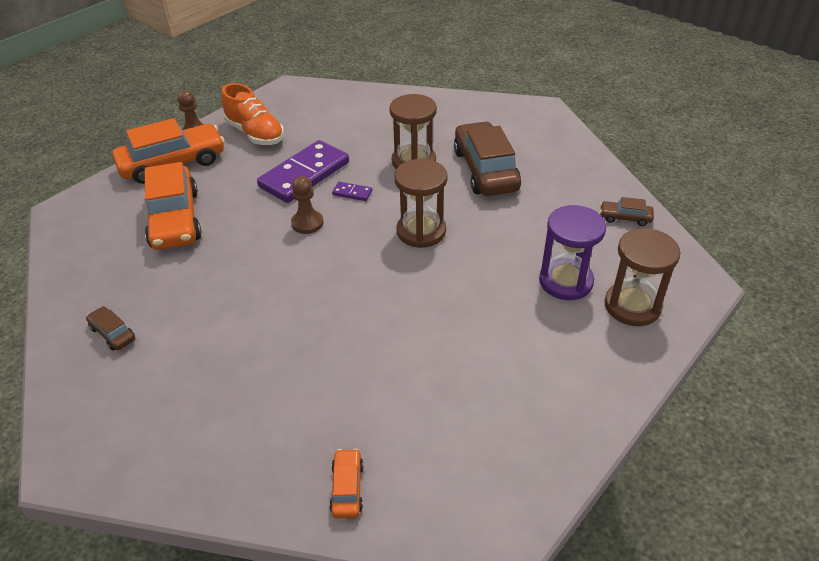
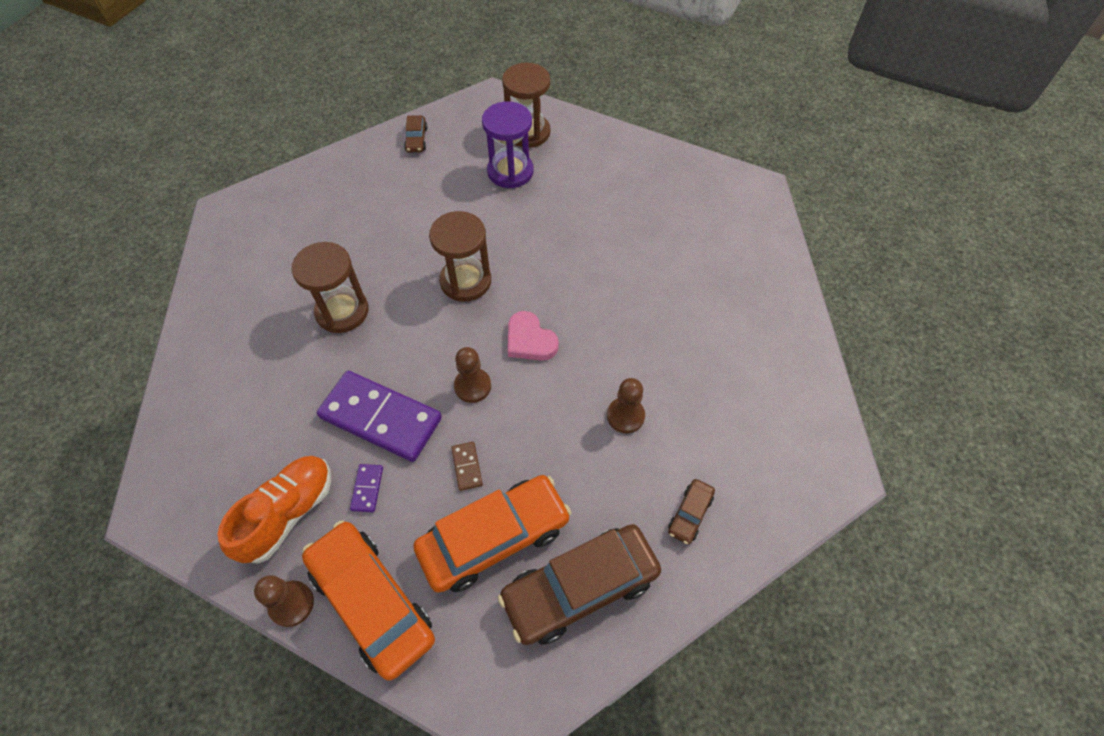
camera: 105 degrees left, 15 degrees up
(226, 312) = (625, 416): none -> brown pawn
(238, 212) = (467, 467): none -> brown domino
(337, 263) = (530, 340): none -> pink heart
(347, 488) = (761, 270): orange car -> none
(352, 193) = (410, 357): purple domino -> purple domino (367, 489)
(485, 170) = (352, 245): brown car -> brown car (580, 588)

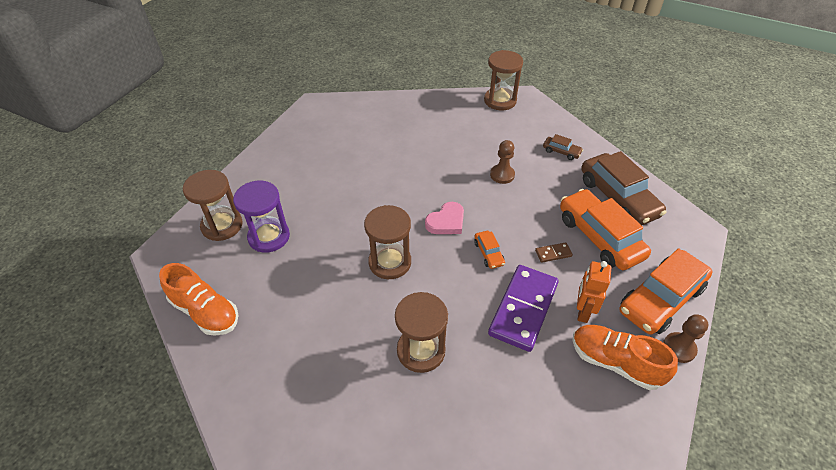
camera: 90 degrees left, 10 degrees down
(367, 489) = (582, 311): purple domino -> orange robot
(416, 139) = (205, 312): brown car -> orange shoe
(472, 386) = (488, 253): brown pawn -> orange car
(819, 430) = (500, 101): none -> brown hourglass

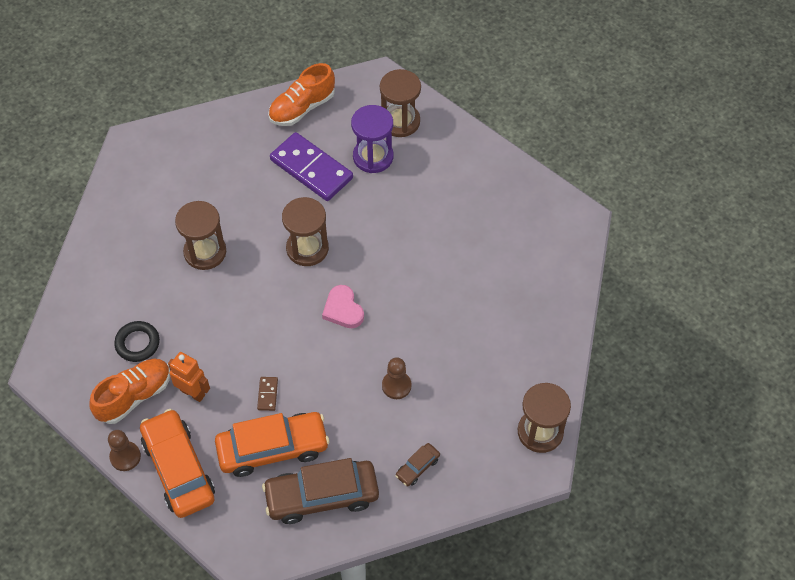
camera: 105 degrees right, 10 degrees up
(488, 253) = (288, 335): orange car -> none
(523, 309) = (215, 343): purple domino -> purple domino (311, 169)
(556, 381) = (137, 343): none -> black ring

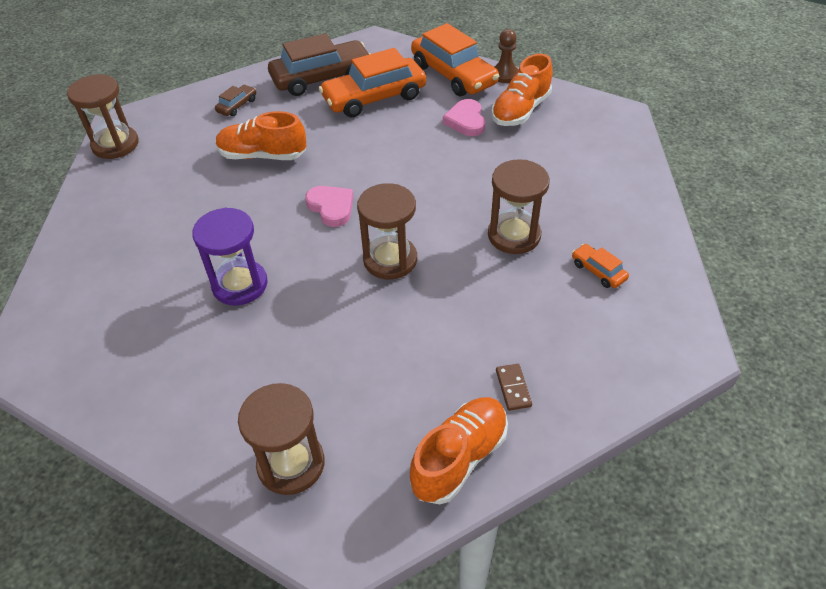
camera: 170 degrees right, 10 degrees down
(137, 343) = (541, 146): black ring -> none
(158, 209) = (598, 271): none -> orange car
(193, 392) = (466, 121): orange robot -> pink heart
(268, 394) = (392, 130): brown domino -> brown domino (513, 388)
(311, 169) = (414, 359): purple domino -> none
(373, 157) = (326, 395): purple hourglass -> purple hourglass (240, 284)
(396, 386) = (263, 155): brown pawn -> orange shoe

